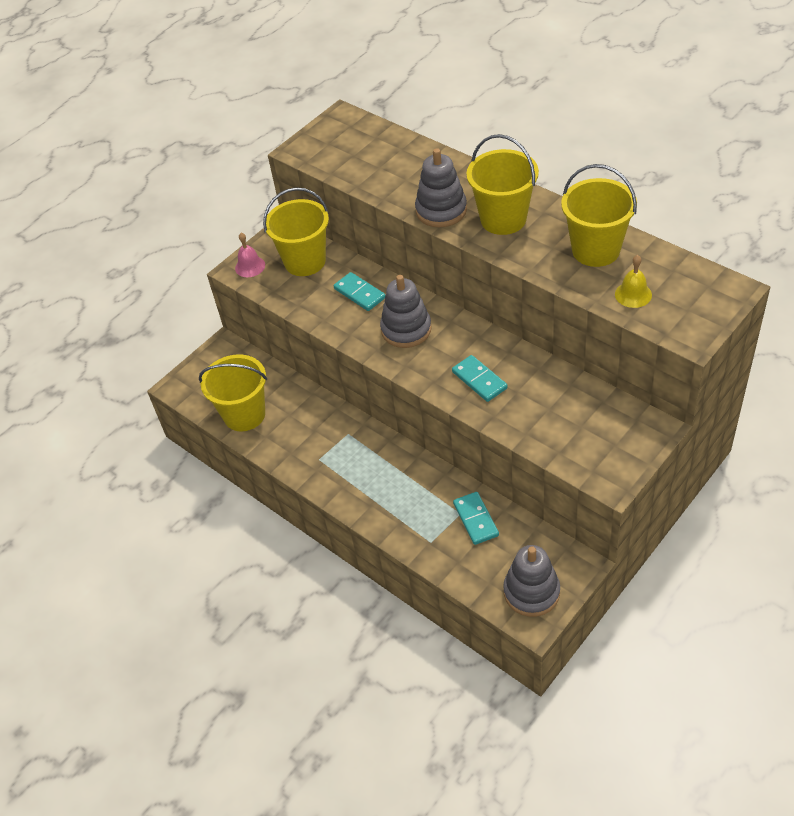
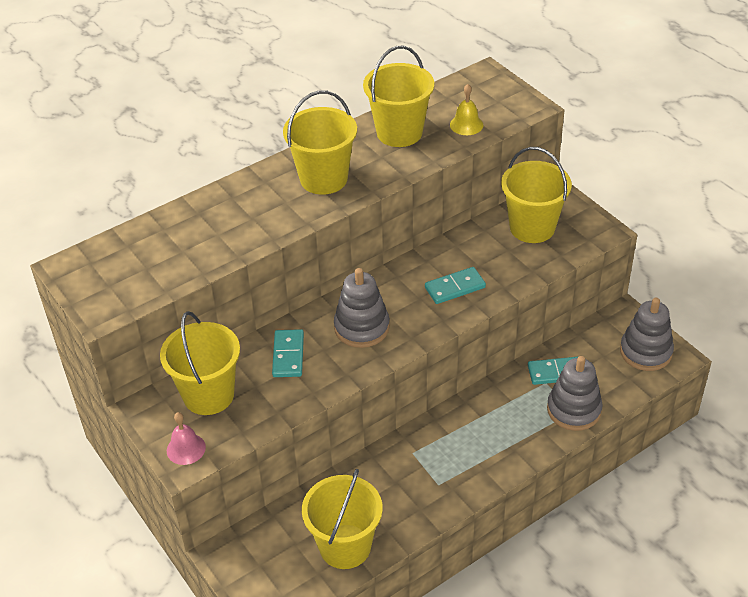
camera: 80 degrees left, 5 degrees down
(359, 293) = (288, 355): turquoise domino -> turquoise domino turned 60 degrees counterclockwise
(441, 210) = (284, 217): grey stacking toy -> grey stacking toy (574, 410)
(590, 421) = (532, 227): none -> yellow bucket

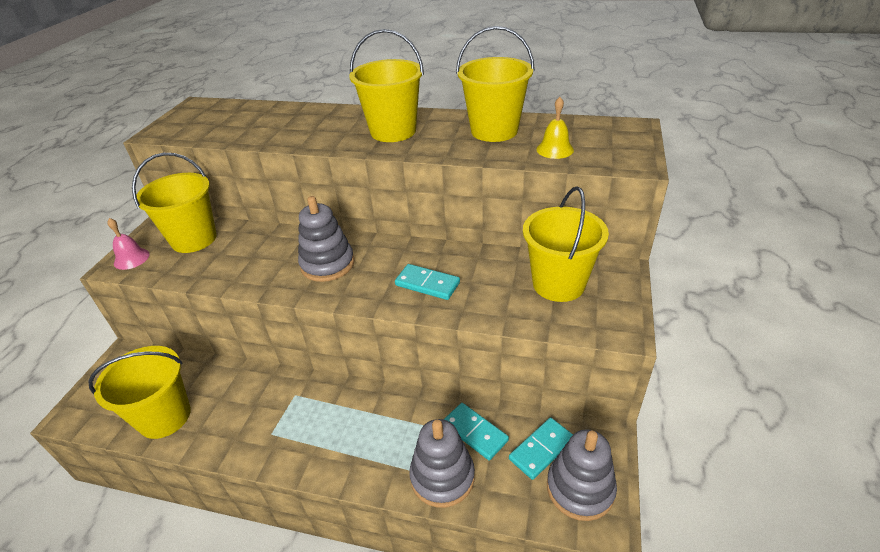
camera: 50 degrees right, 5 degrees down
(288, 355) = (264, 249): turquoise domino -> turquoise domino (541, 449)

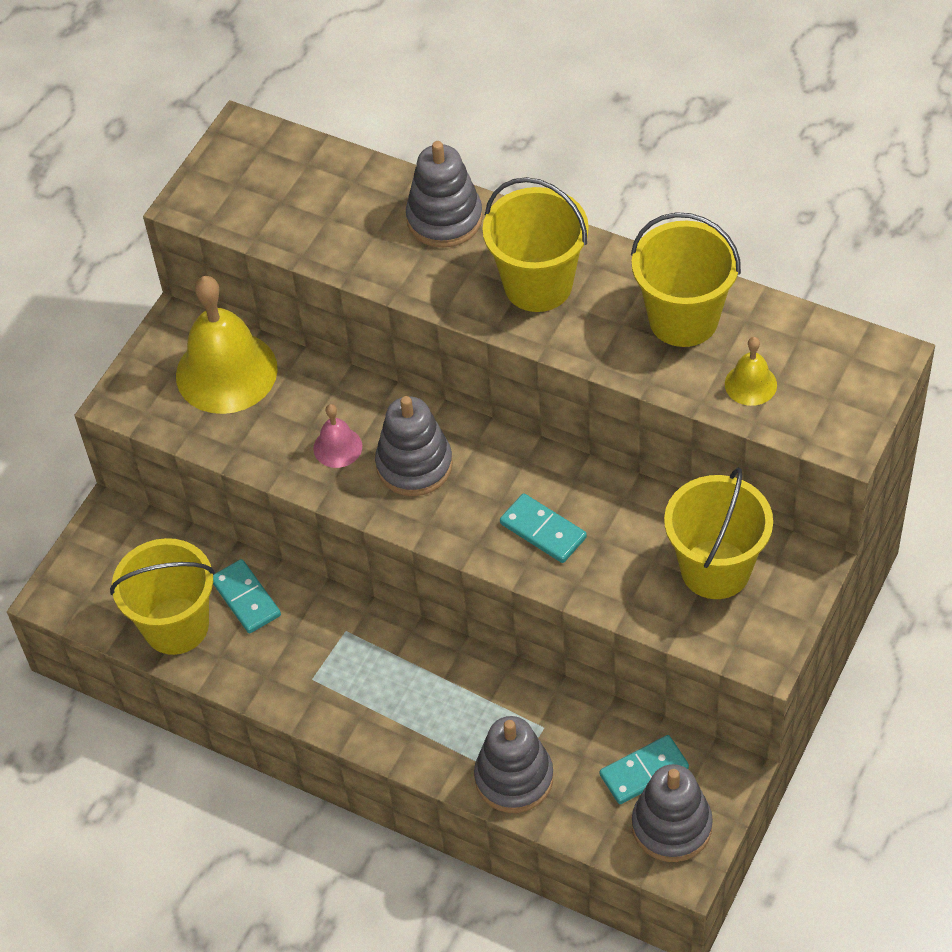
camera: 15 degrees right, 15 degrees up
(131, 258) = (141, 392): pink bell -> pink bell (337, 447)
(194, 239) = (226, 372): yellow bucket -> yellow bell
(326, 116) = (444, 219): none -> grey stacking toy
(475, 432) = (568, 732): turquoise domino -> turquoise domino (246, 598)

